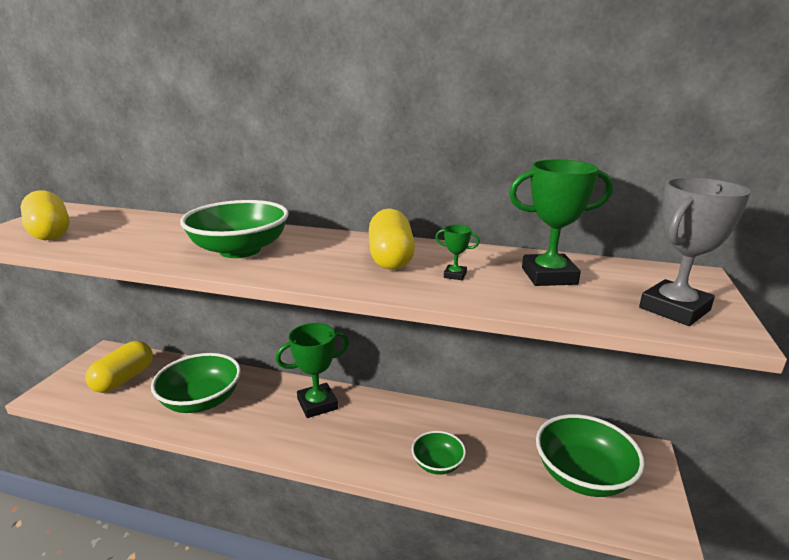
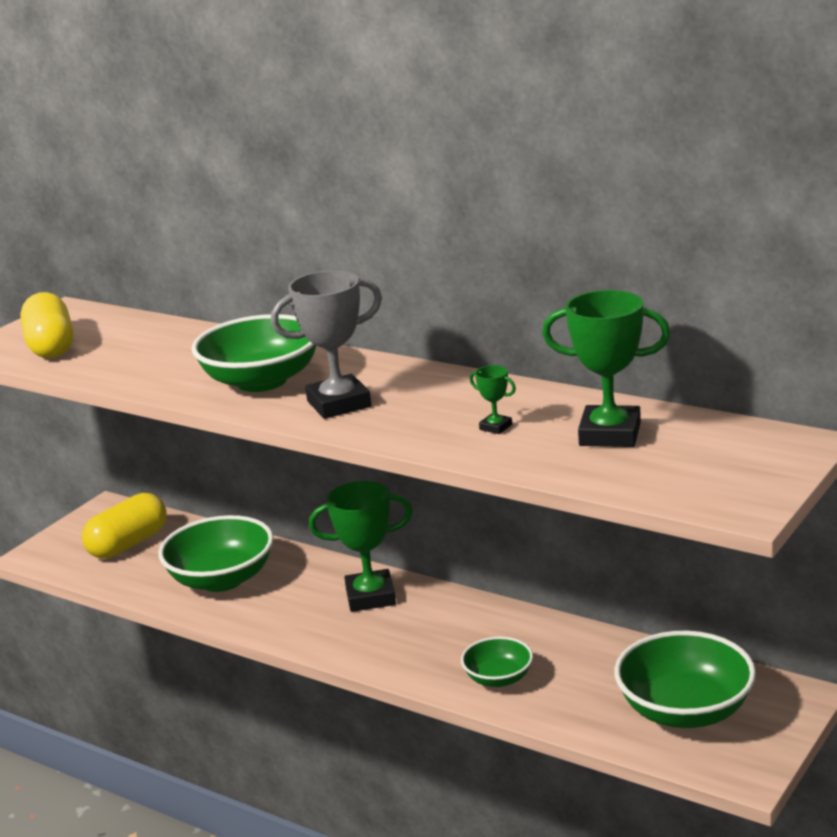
camera: 20 degrees right, 0 degrees up
(391, 258) = (435, 400): yellow capsule -> none
(674, 309) = (716, 482): grey trophy -> grey trophy (339, 404)

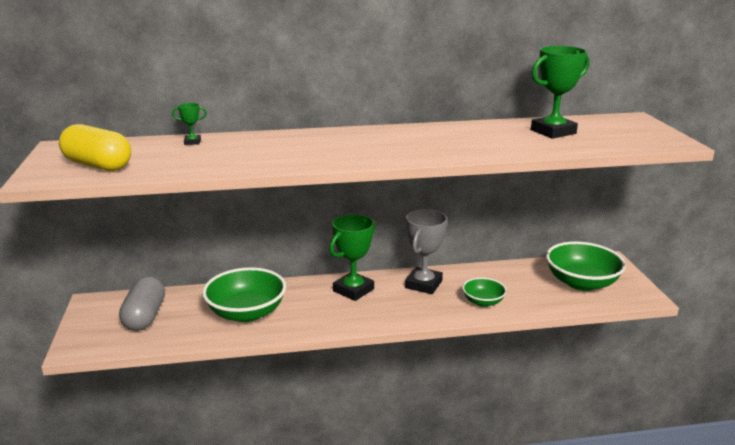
camera: 45 degrees left, 0 degrees up
(128, 544) = (145, 316): yellow capsule -> grey capsule
(262, 381) = (309, 150): green bowl -> none
(339, 404) = (385, 150): grey trophy -> grey trophy (423, 284)
(495, 427) = (494, 141): green trophy -> green trophy (192, 142)

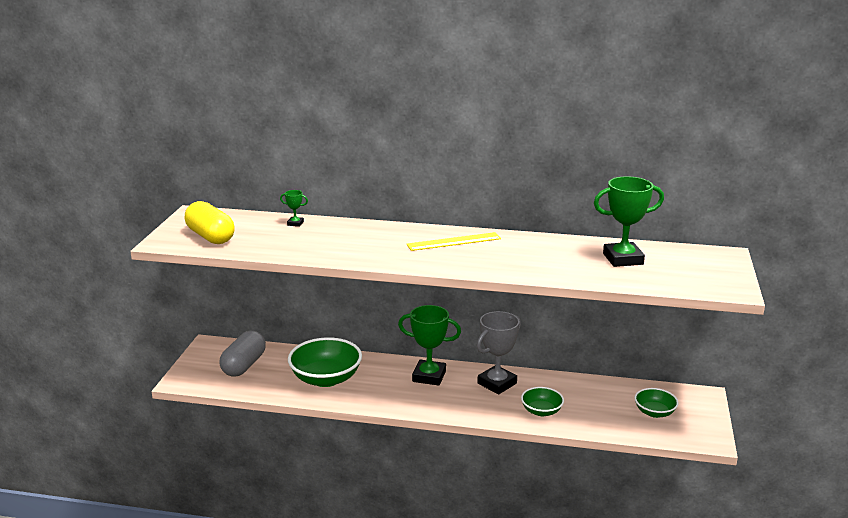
camera: 20 degrees right, 0 degrees up
(353, 290) = (429, 376): green trophy -> green trophy turned 45 degrees clockwise
(379, 137) = (454, 241): none -> yellow ruler
(581, 283) = (654, 412): green bowl -> green bowl, size x0.55

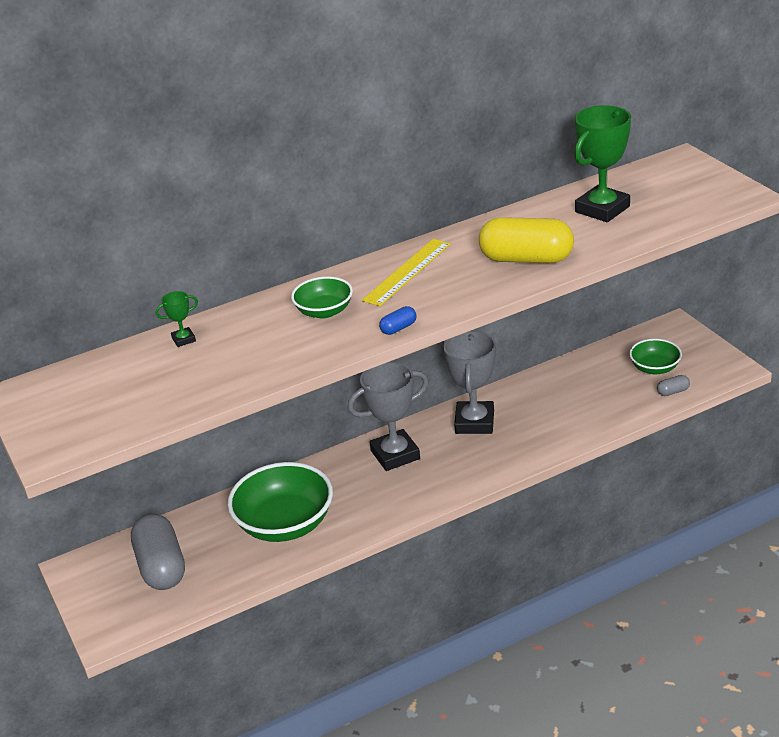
camera: 35 degrees left, 10 degrees up
(210, 237) = (104, 412): yellow capsule -> yellow capsule (526, 259)
(401, 264) = (398, 328): none -> blue capsule
(429, 376) = (395, 455): green trophy -> grey trophy
(541, 411) = (555, 427): green bowl -> green bowl (324, 311)
(647, 431) = (673, 392): none -> grey capsule

